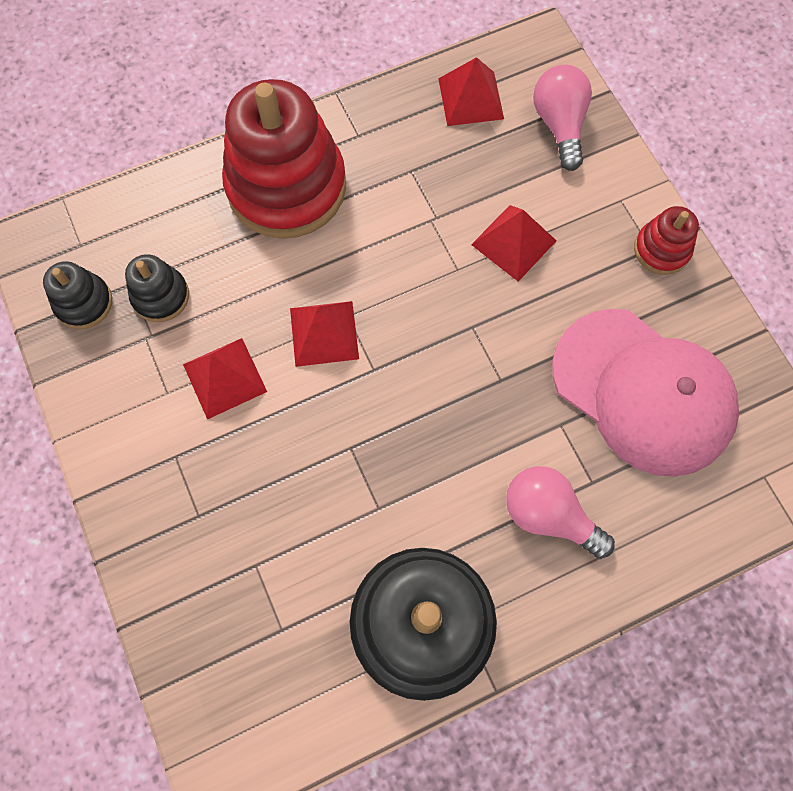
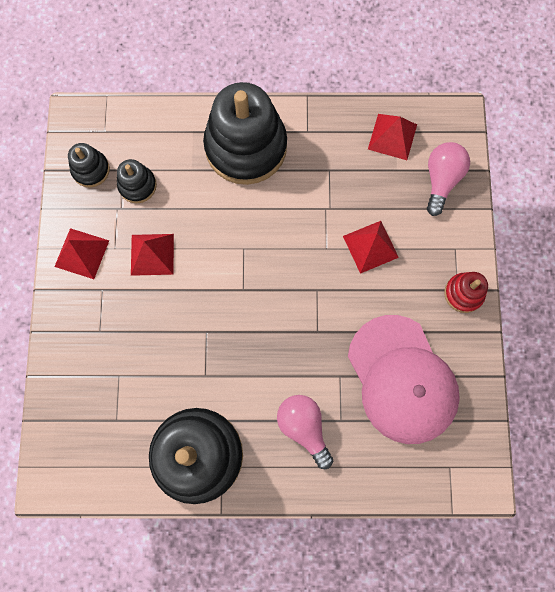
camera: 25 degrees right, 5 degrees up
(286, 187) = (246, 147): red stacking toy -> black stacking toy
(324, 333) = (224, 253): red pyramid -> red pyramid (82, 253)

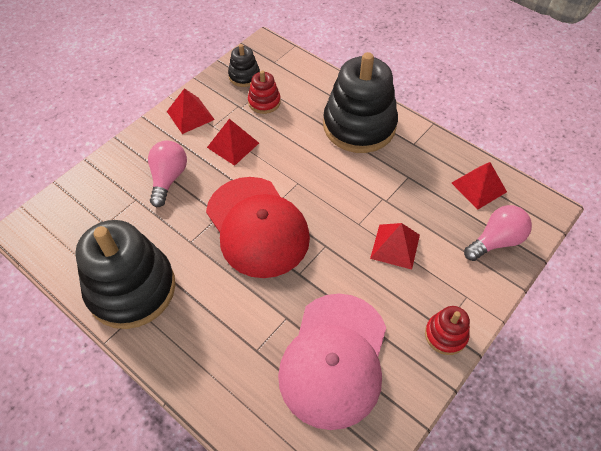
camera: 40 degrees right, 20 degrees down
(137, 185) = (264, 102): black stacking toy -> red stacking toy
(247, 317) = (257, 226): none -> red cap
(304, 427) = (223, 332): pink light bulb -> pink light bulb (168, 178)

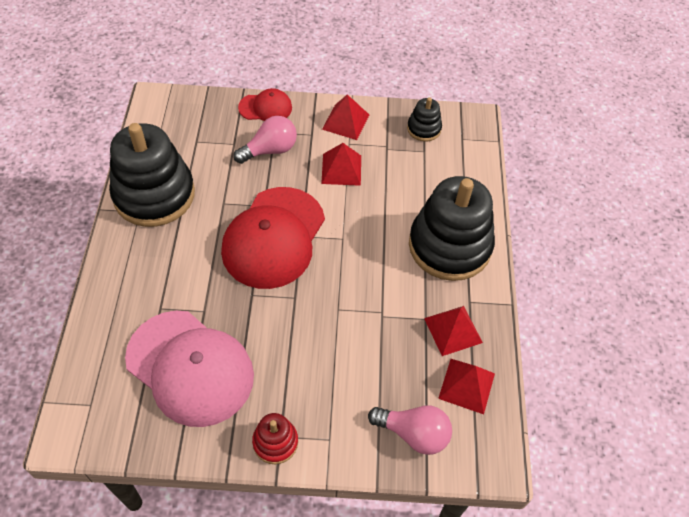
camera: 50 degrees right, 0 degrees up
(121, 156) = (265, 108): none -> red cap
(264, 102) = (408, 161): red stacking toy -> none
(334, 359) = (190, 368): pink cap -> pink cap turned 120 degrees counterclockwise
(395, 246) = (337, 351): red pyramid -> red pyramid (453, 330)

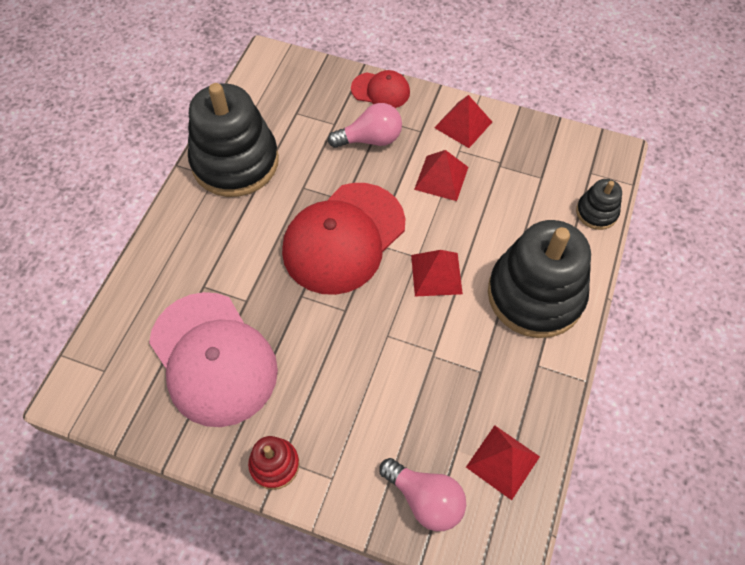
camera: 20 degrees right, 5 degrees up
(424, 129) = (549, 151): black stacking toy -> black stacking toy (596, 212)
(453, 330) = (508, 393): red pyramid -> red pyramid (436, 274)

